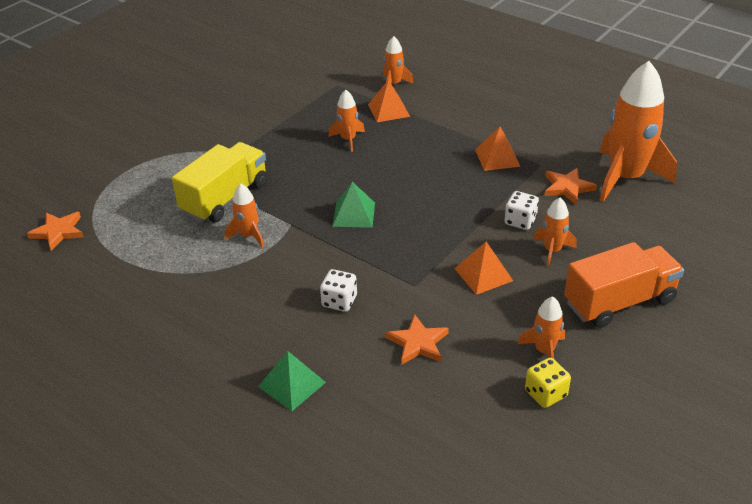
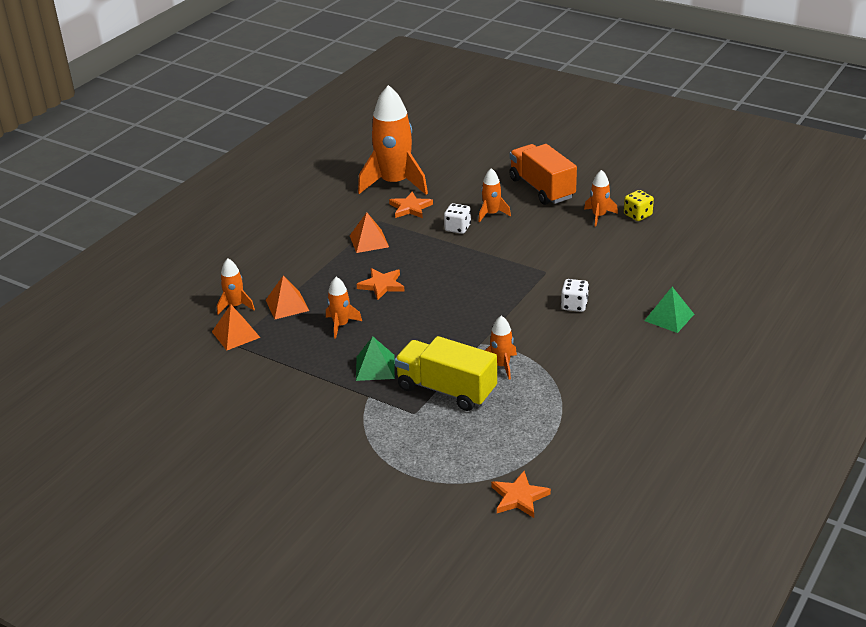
camera: 95 degrees left, 5 degrees down
(354, 214) = (460, 309): green pyramid -> green pyramid (375, 367)
(418, 343) = (608, 266): orange star -> orange star (382, 285)
(483, 274) = (526, 242): orange pyramid -> orange pyramid (236, 334)

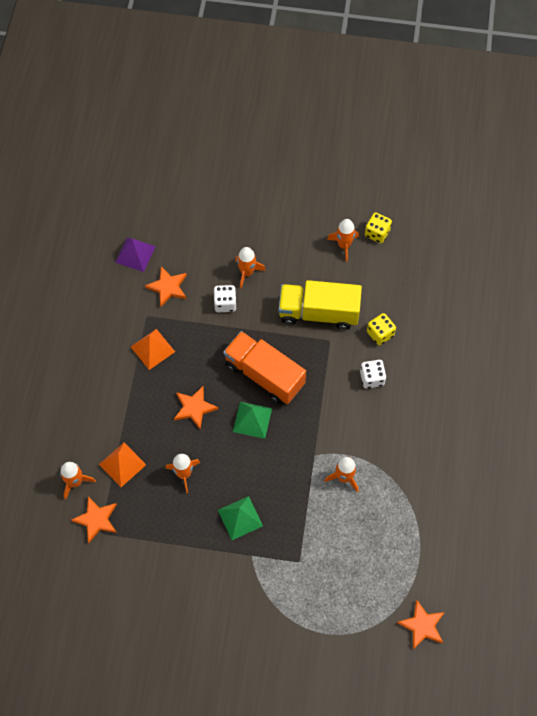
camera: 25 degrees left, 30 degrees up
(236, 334) = (96, 519): orange pyramid -> orange star
(394, 183) = (135, 254): orange rocket -> purple pyramid
(446, 390) = (312, 524): yellow truck -> yellow truck (318, 312)
(542, 188) = (276, 219): orange truck -> orange truck (264, 375)
(601, 278) = (380, 334): none -> yellow dice
(669, 317) = (455, 367): green pyramid -> green pyramid (252, 420)

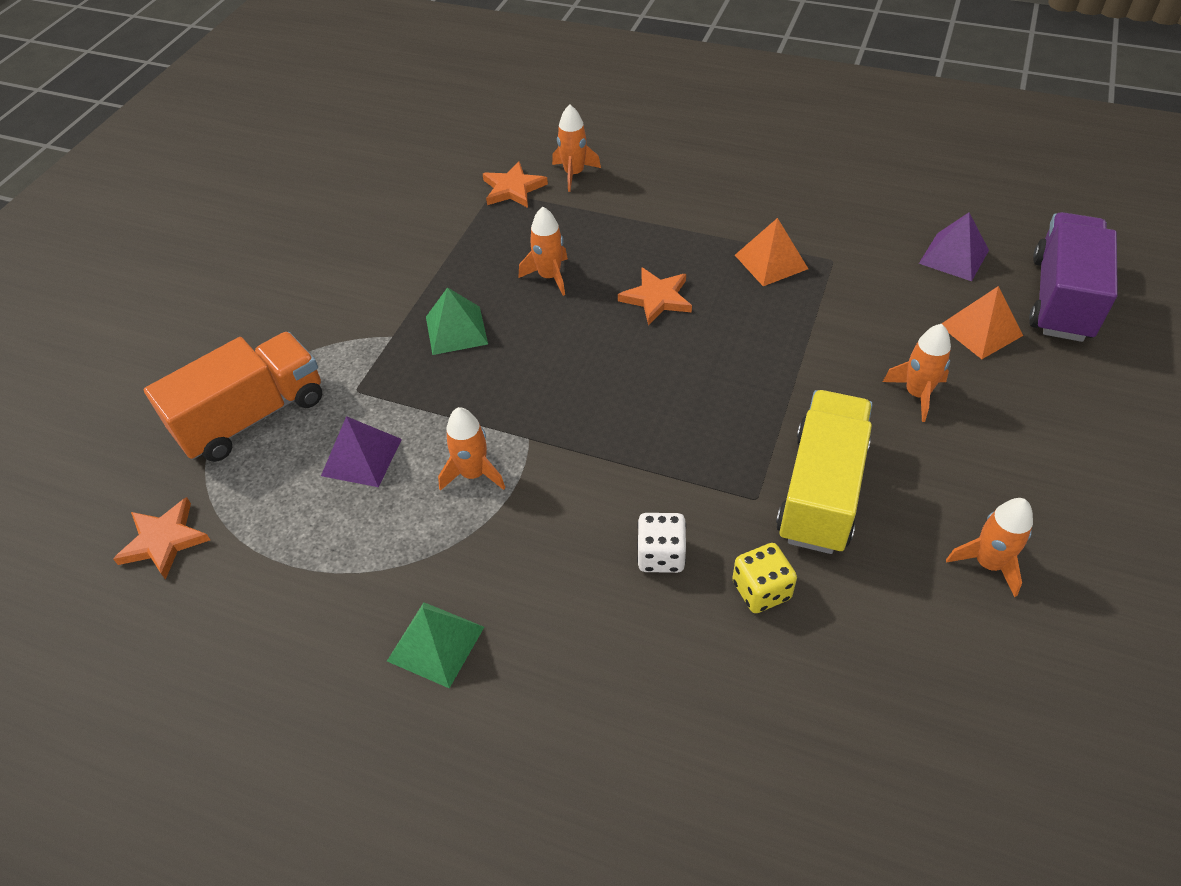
camera: 105 degrees right, 15 degrees down
(122, 464) = (585, 217): orange pyramid -> orange pyramid (980, 330)
(163, 205) = (1061, 298): none -> purple truck
(168, 287) = (887, 289): orange star -> none
(225, 303) = (851, 356): white dice -> none
(252, 420) = (618, 365): green pyramid -> green pyramid (435, 644)
(264, 375) = (699, 391): orange truck -> orange truck (252, 416)
(345, 540) = (361, 457): none -> purple pyramid
(377, 233) = (1026, 636): yellow dice -> none

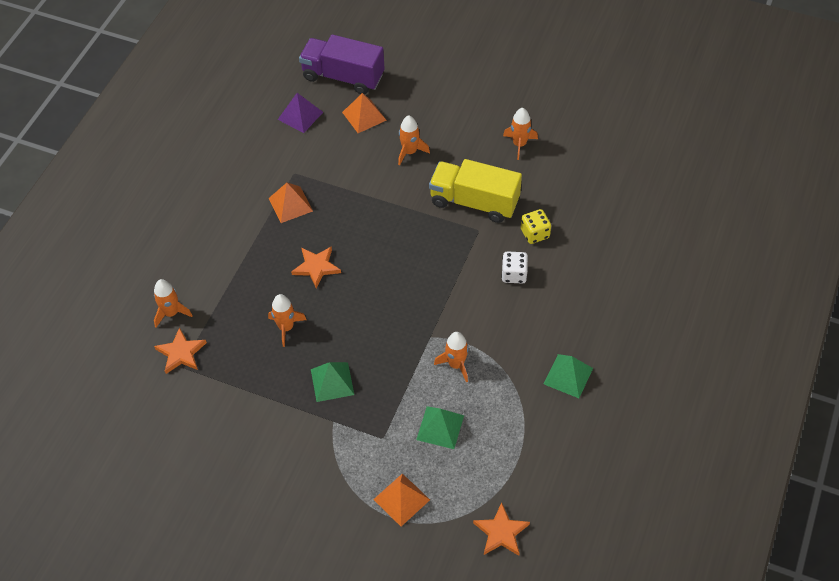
camera: 90 degrees left, 5 degrees up
(252, 416) = (401, 499): orange truck -> orange pyramid
(361, 457) = (440, 427): purple pyramid -> green pyramid

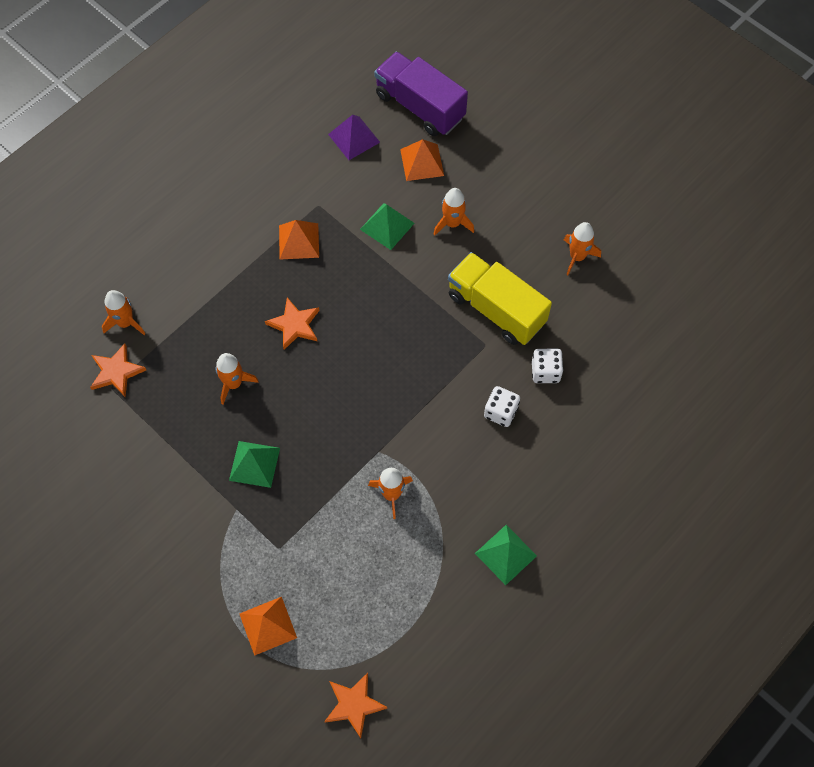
camera: 20 degrees right, 10 degrees up
(440, 427) = (343, 560): green pyramid -> green pyramid (387, 226)
(535, 233) = (545, 371): yellow dice -> white dice

